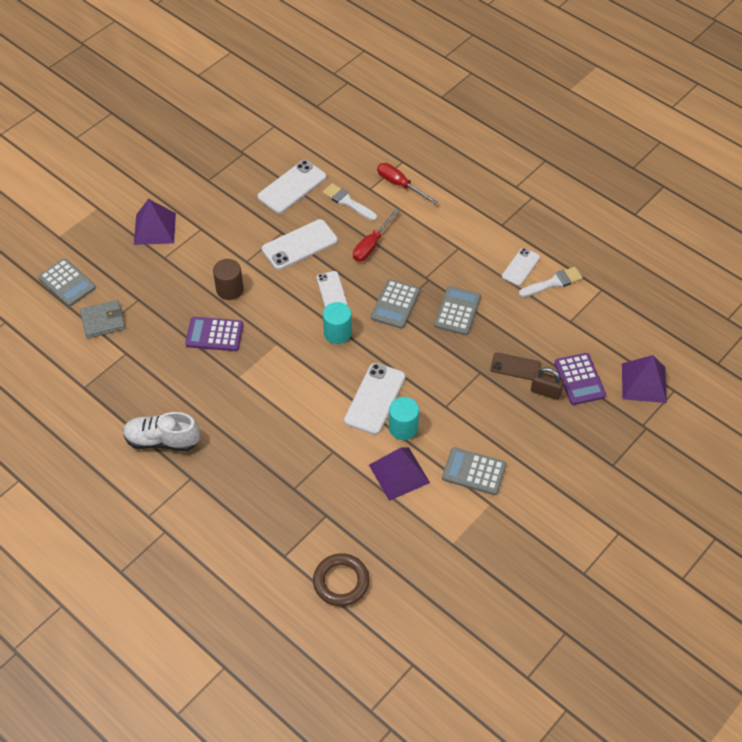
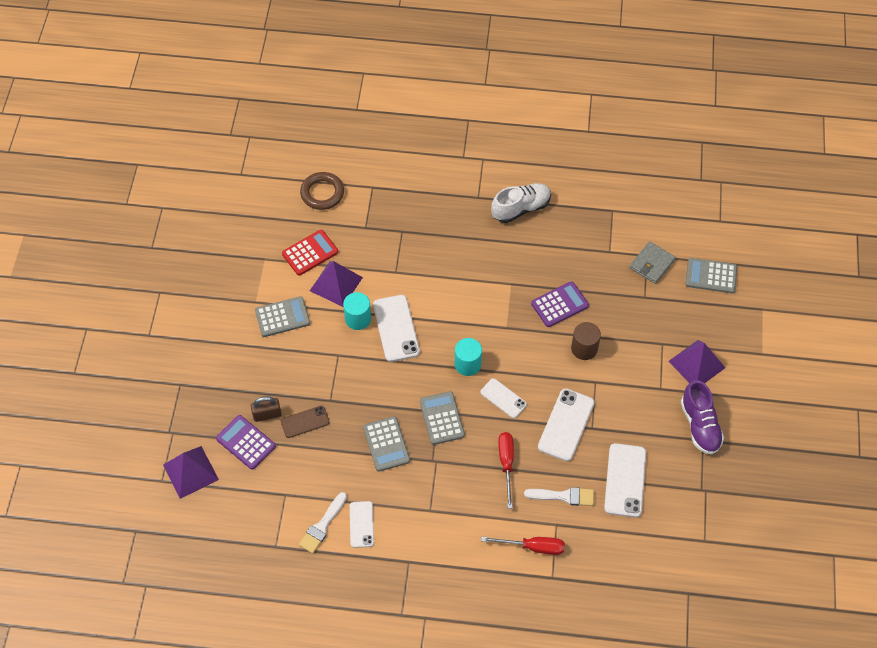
camera: 145 degrees right, 5 degrees up
(199, 189) = (700, 425): none -> purple shoe
(402, 521) = (310, 253): none -> red calculator

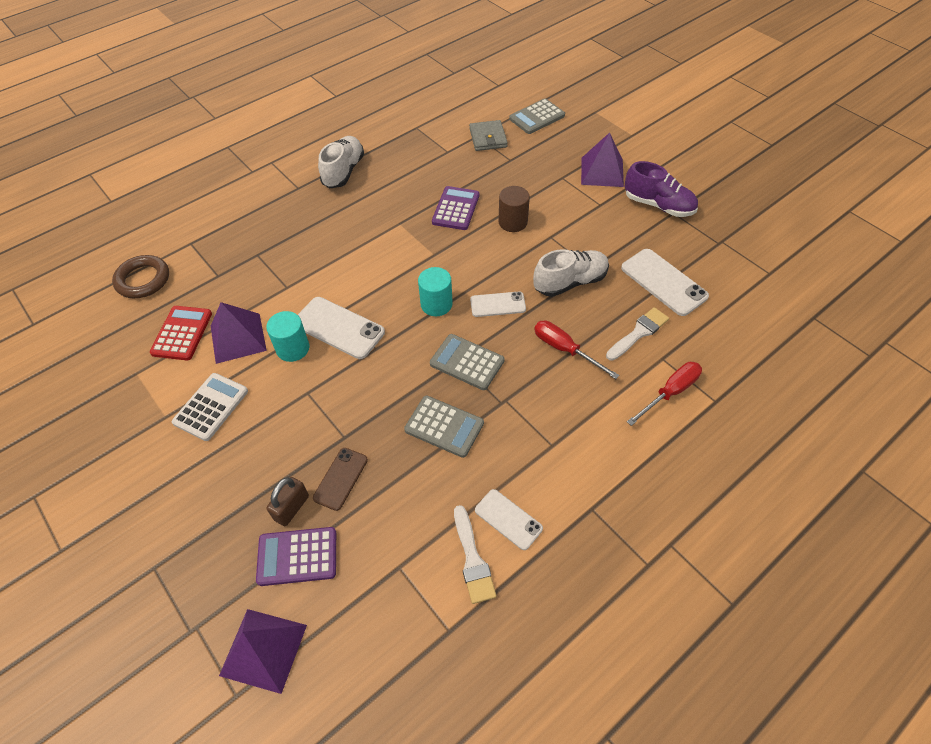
camera: 45 degrees left, 5 degrees down
(282, 317) = (211, 407): grey calculator -> white calculator
(566, 425) = (570, 282): white phone -> white shoe

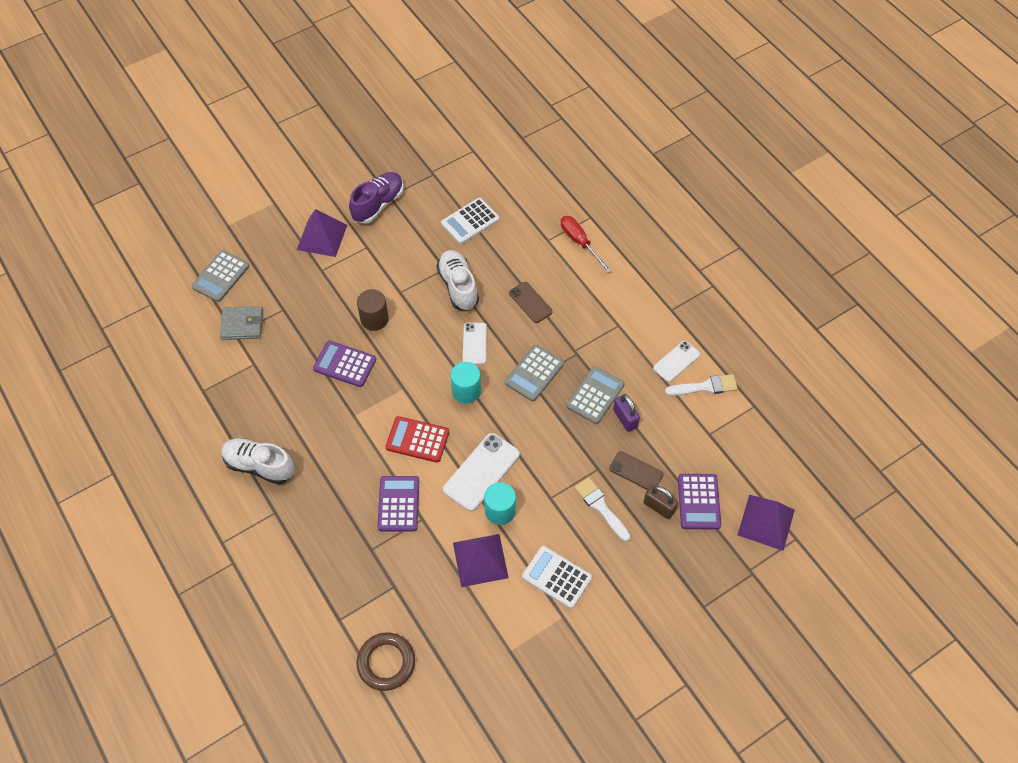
camera: 85 degrees left, 5 degrees up
(182, 333) = (467, 613): red calculator -> red calculator (417, 440)
(303, 267) = (398, 504): none -> purple calculator
(414, 462) = (625, 418): none -> purple padlock
(537, 117) = (220, 276): grey calculator -> grey calculator turned 60 degrees clockwise
(565, 349) = (530, 302): red screwdriver -> brown phone
(638, 333) = (521, 250): white brush -> white brush (600, 507)
(663, 282) = (470, 221): white phone -> white calculator

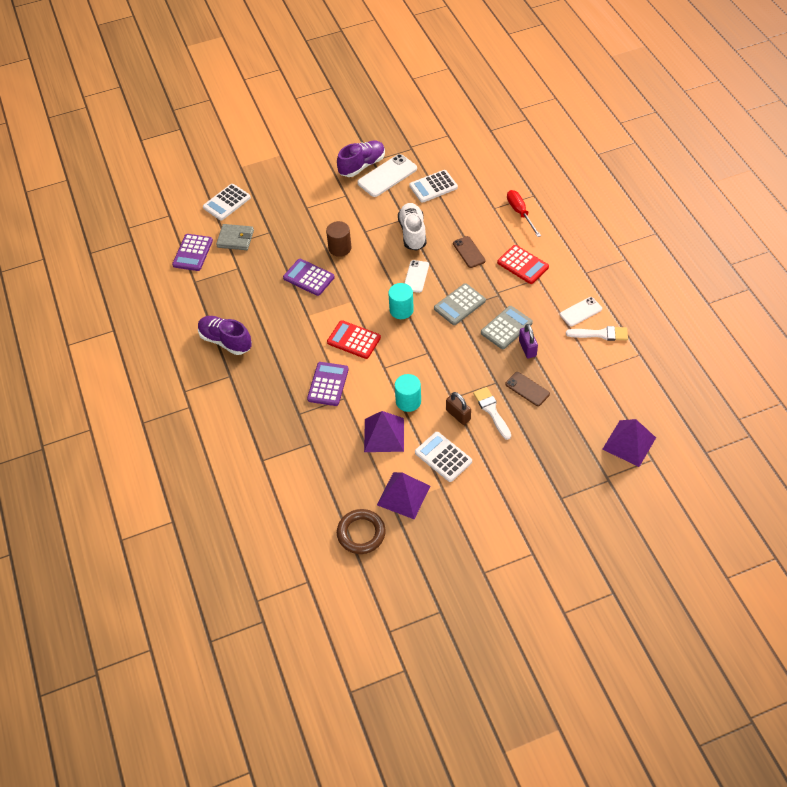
camera: 15 degrees right, 5 degrees down
(220, 276) = (227, 202): grey calculator -> white calculator
(259, 466) = (225, 341): white shoe -> purple shoe
(322, 237) = (312, 184): purple pyramid -> purple pyramid (403, 495)
(386, 663) = (291, 497): brown ring -> brown ring (361, 533)
(481, 472) = (400, 371): white phone -> white phone (387, 176)
(597, 310) = (522, 265): none -> red calculator
(659, 507) = (540, 418): brown padlock -> brown padlock (458, 415)
(698, 502) = (575, 419): purple calculator -> purple calculator (193, 253)

